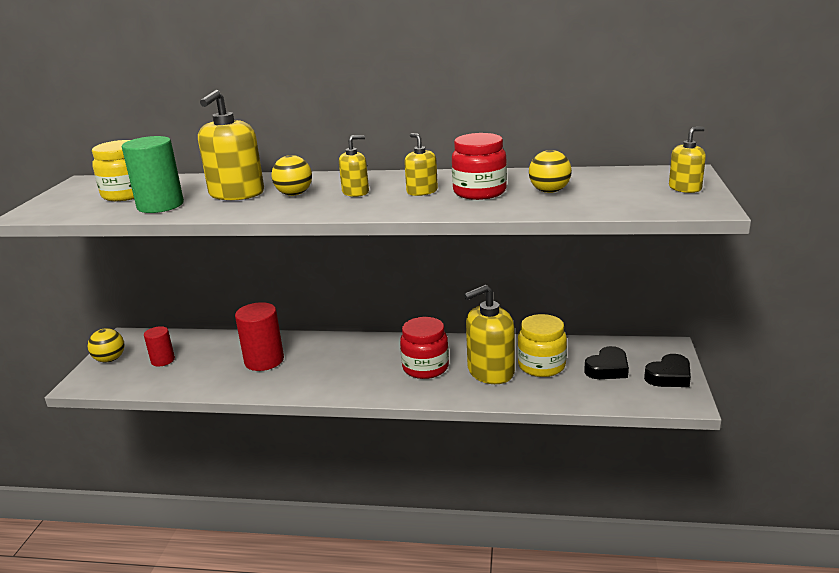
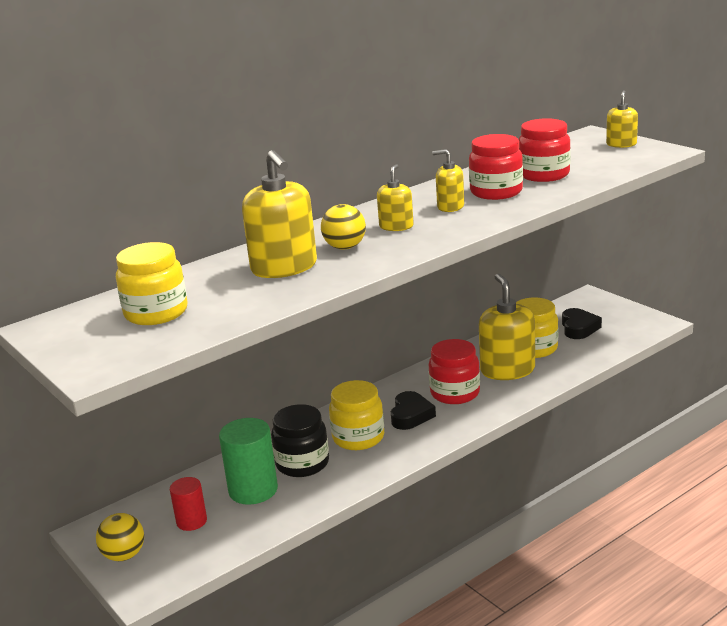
camera: 45 degrees left, 0 degrees up
(160, 205) = (237, 304): green cylinder -> green cylinder (253, 490)
(264, 360) = (302, 463): red cylinder -> black jar
(318, 363) = (358, 437): none -> yellow jar
(490, 371) = (507, 370): yellow soap dispenser -> yellow soap dispenser turned 150 degrees clockwise
(549, 191) = (544, 175): yellow ball -> red jar
(669, 376) = (622, 313): black heart -> black heart (411, 415)

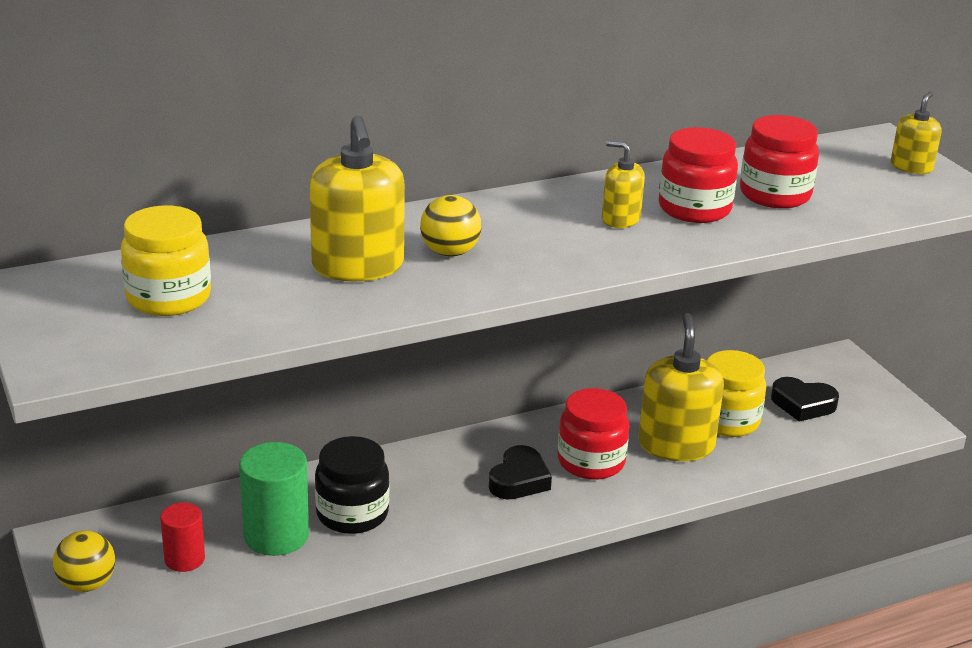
camera: 10 degrees right, 5 degrees up
(358, 437) = (438, 495): yellow jar -> none
(396, 226) = (533, 234): yellow soap dispenser -> none
(579, 328) = (803, 404): black heart -> black heart turned 90 degrees clockwise

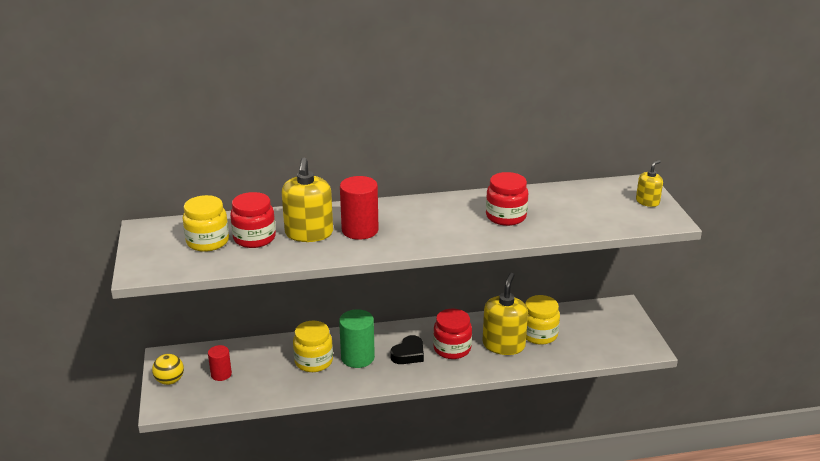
camera: 15 degrees right, 0 degrees up
(276, 535) = (271, 368): green cylinder -> green cylinder (357, 357)
(352, 514) = (313, 361): black jar -> yellow jar
(450, 252) = (360, 230): yellow ball -> red cylinder
(620, 219) = (461, 219): yellow soap dispenser -> none
(775, 194) = (556, 212): red jar -> red jar (254, 238)
(803, 404) = (587, 330): black heart -> none

